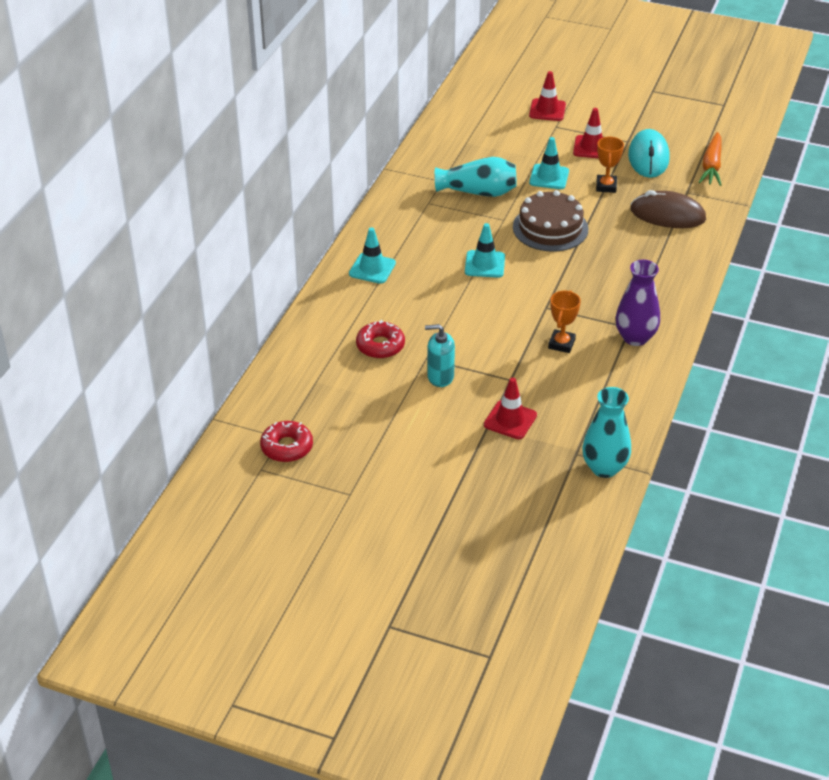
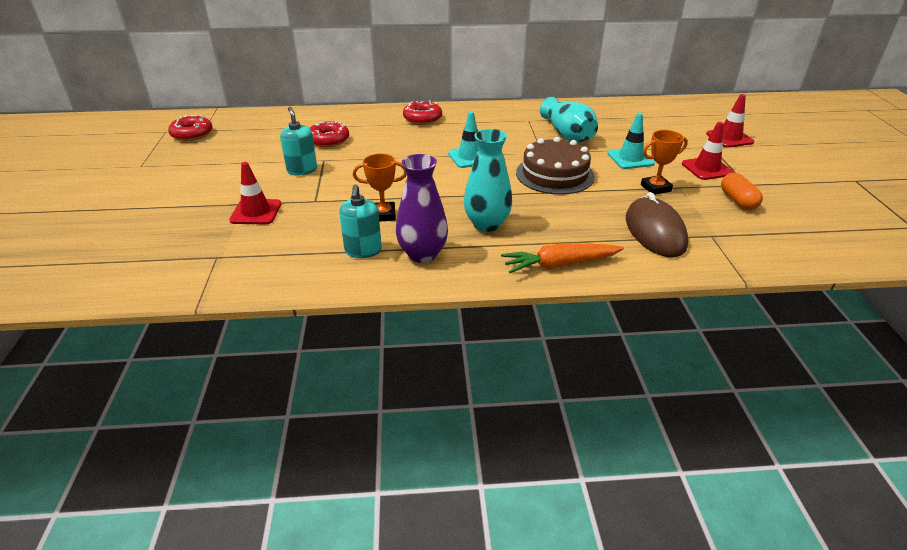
camera: 65 degrees right, 5 degrees down
(372, 268) = (422, 118): turquoise traffic cone -> red donut
(604, 468) = (197, 278): turquoise vase -> turquoise vase (487, 224)
(612, 368) = (363, 250): none -> turquoise soap dispenser
(648, 157) = (738, 201): turquoise mouse -> orange capsule
(711, 166) = (783, 242): orange carrot -> orange carrot (560, 264)

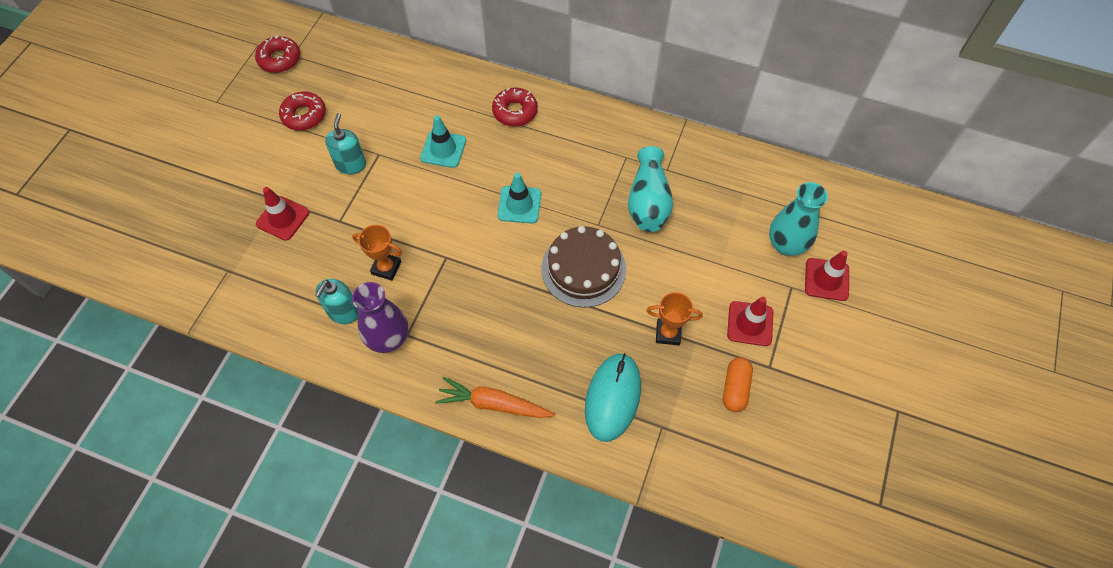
camera: 25 degrees right, 25 degrees up
(328, 140) = (400, 119): red donut -> red donut (304, 115)
(487, 224) = (467, 320): turquoise vase -> turquoise vase (786, 245)
(630, 159) = (682, 273): turquoise traffic cone -> turquoise traffic cone (443, 149)
(655, 231) = (612, 398): brown mouse -> turquoise mouse

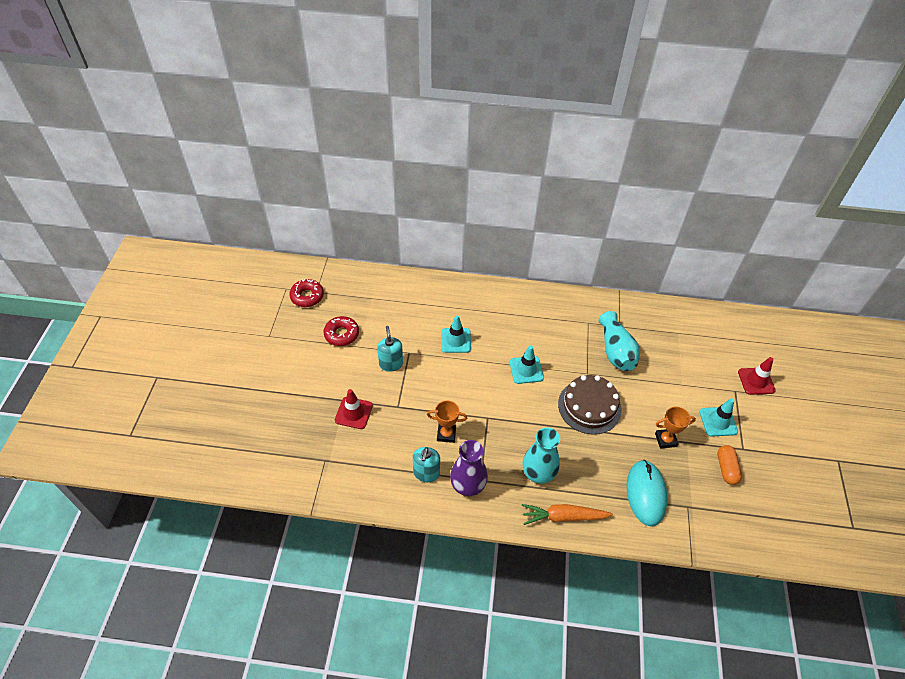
camera: 15 degrees left, 10 degrees down
(515, 111) = (497, 304): red donut -> none
(750, 323) = (718, 421): red traffic cone -> turquoise traffic cone
(786, 245) = (720, 363): turquoise vase -> turquoise vase (538, 473)

